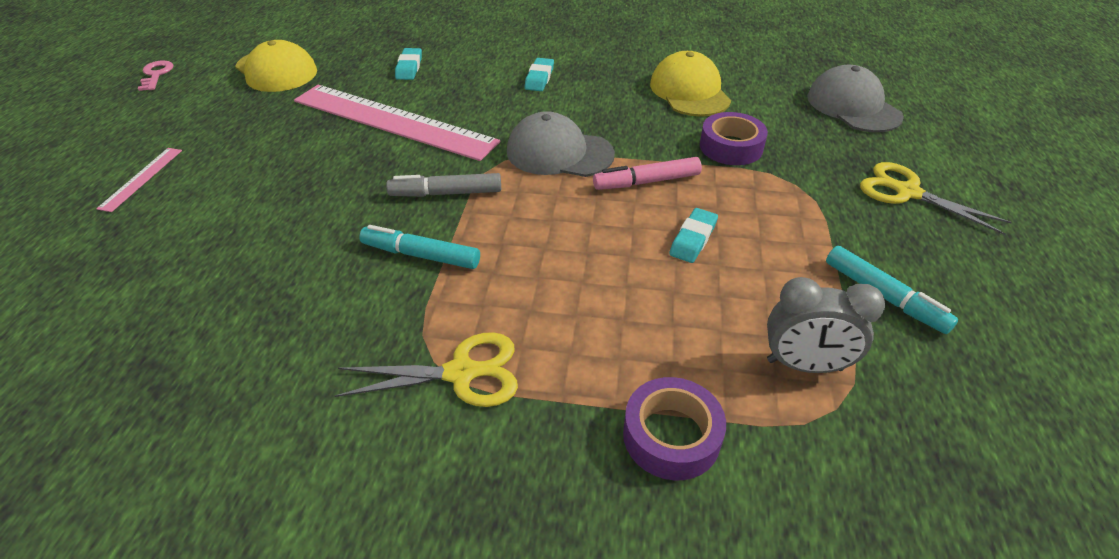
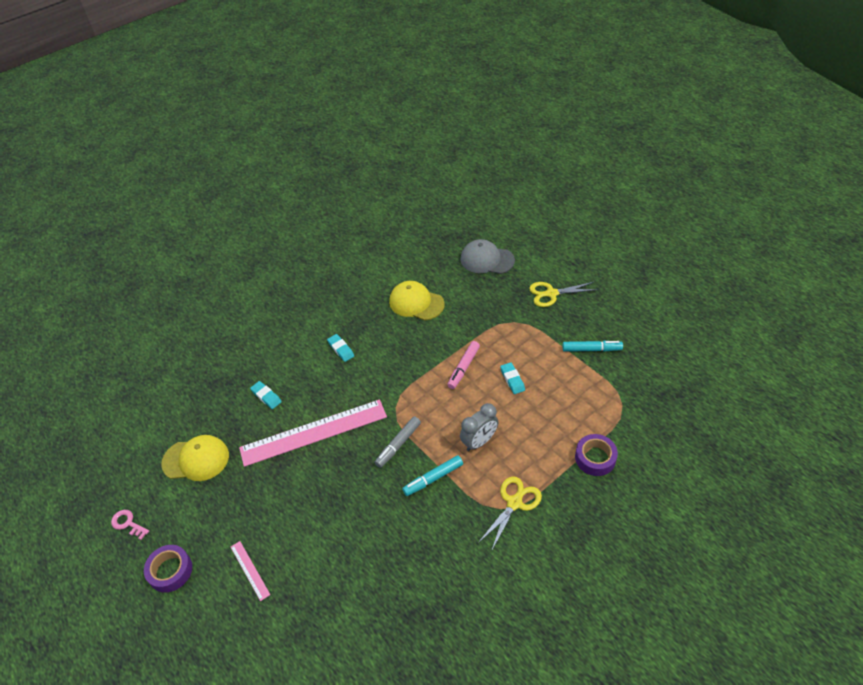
camera: 45 degrees left, 5 degrees up
(559, 153) = (411, 383): grey cap -> none
(731, 147) = (470, 322): purple tape -> purple tape (170, 571)
(804, 365) = (599, 398): grey clock -> grey clock (479, 442)

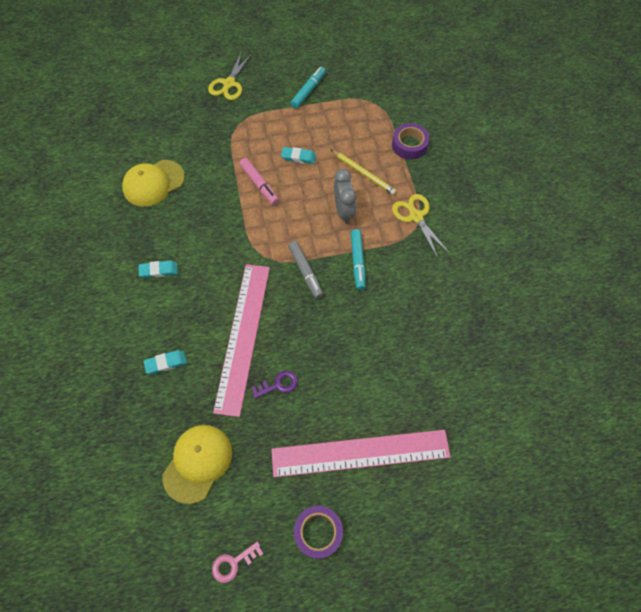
camera: 65 degrees left, 15 degrees up
(250, 570) = (360, 453): pink ruler -> pink ruler, size x2.42
(283, 479) = (278, 384): none -> purple key
(487, 260) = (149, 105): grey cap -> none
(532, 436) = (363, 173): none -> yellow pencil

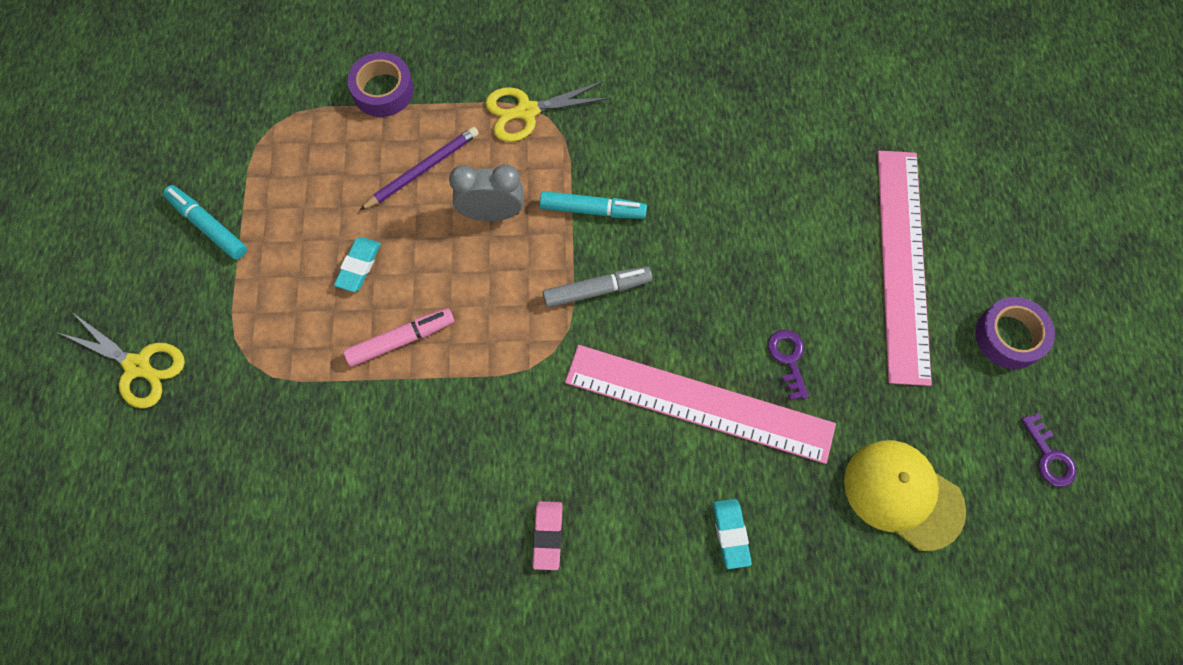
camera: 80 degrees left, 5 degrees up
(153, 183) = (347, 535): yellow cap -> none
(159, 271) = (548, 536): turquoise eraser -> pink eraser
(233, 563) = (1049, 456): pink key -> purple key
(363, 173) = (422, 170): yellow pencil -> purple pencil

